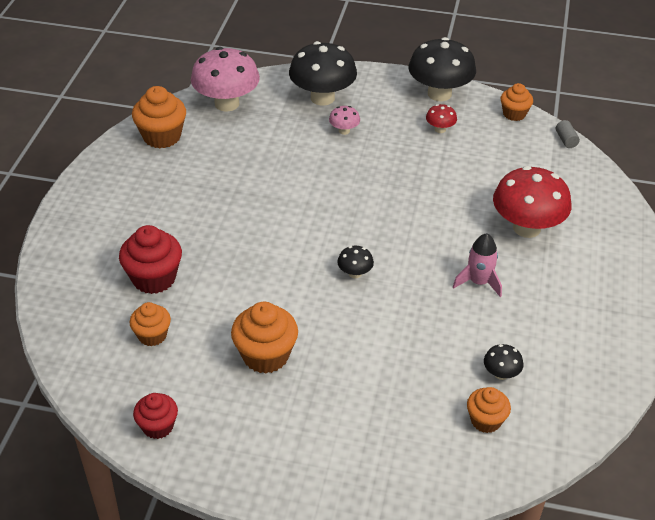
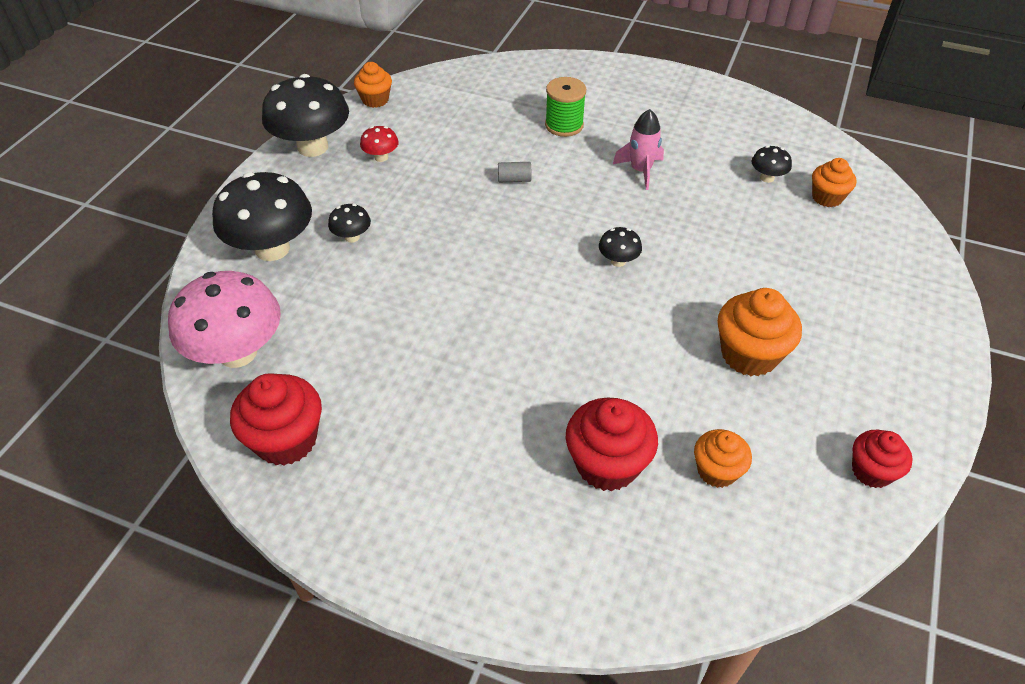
camera: 80 degrees left, 5 degrees up
(162, 136) = (286, 440): orange cupcake -> red cupcake
(344, 131) = (352, 237): pink mushroom -> black mushroom
(526, 228) = (564, 125): red mushroom -> green spool
(566, 140) = (433, 75): grey cylinder -> grey cylinder (514, 179)

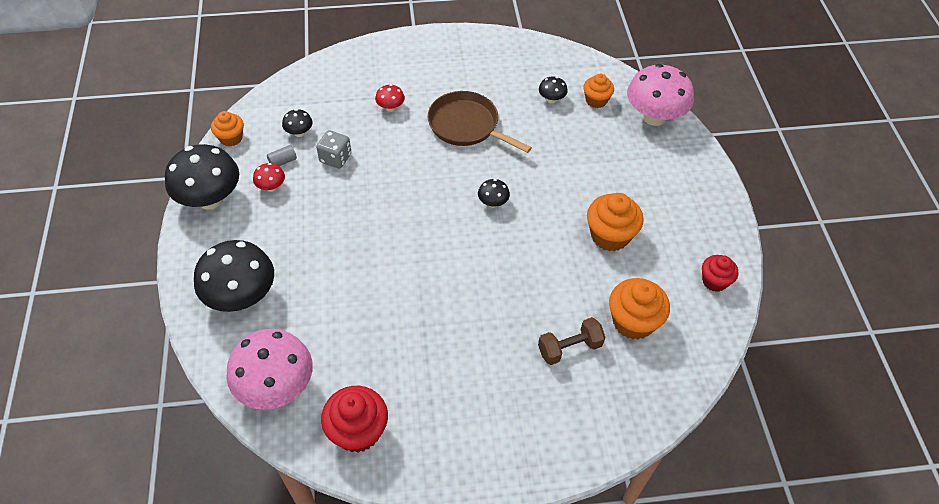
camera: 30 degrees left, 5 degrees up
(352, 237) = (296, 262): black mushroom -> black mushroom (299, 133)
(468, 153) = (335, 158): none -> grey dice
(514, 179) = (383, 167): grey cylinder -> grey cylinder (283, 161)
(564, 125) = (390, 107): green spool -> red mushroom
(607, 464) = (569, 348): red cupcake -> brown dumbbell
(640, 170) = (466, 125): pink rocket -> brown pan
(716, 471) = (633, 321): orange cupcake -> orange cupcake, size x1.60
(898, 241) = (654, 117): none -> pink mushroom

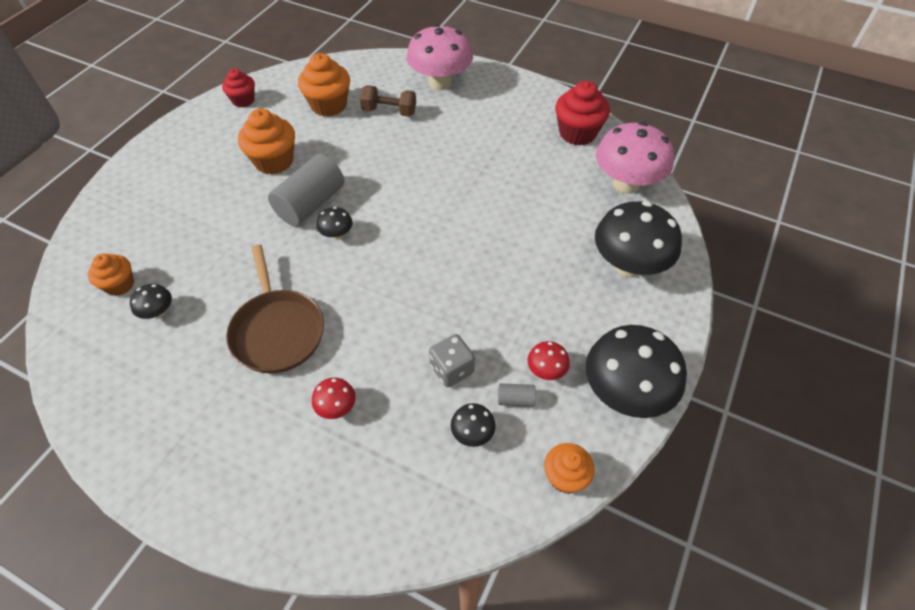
camera: 145 degrees left, 0 degrees up
(538, 215) = (310, 204): none -> grey cylinder
(654, 117) = (96, 236): pink mushroom -> pink mushroom (440, 83)

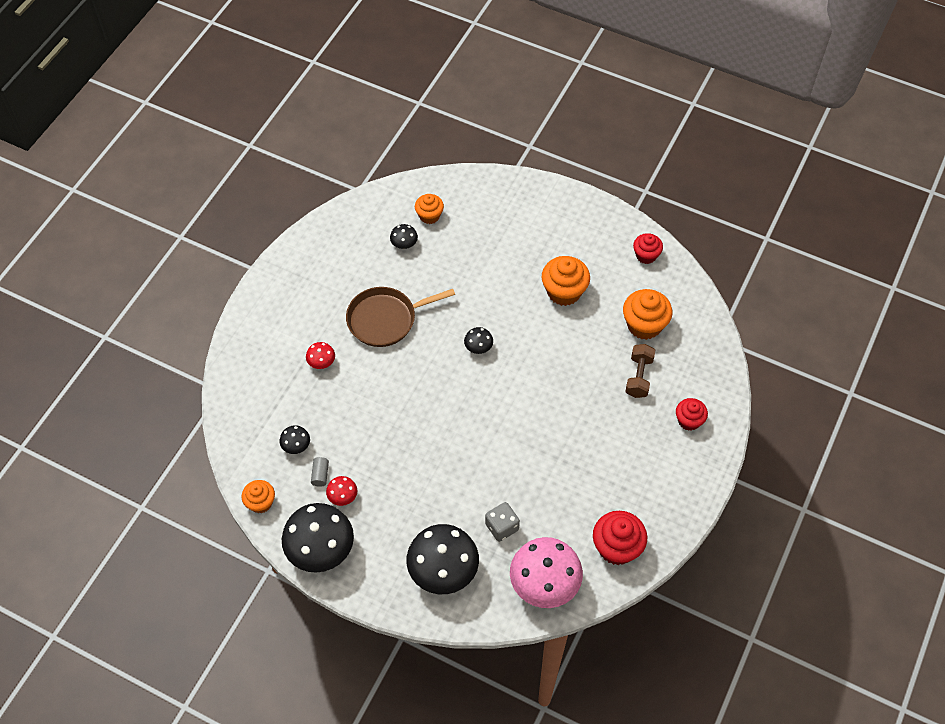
camera: 90 degrees right, 5 degrees up
(310, 204) = (513, 325): grey cylinder -> none
(440, 83) = (689, 421): pink mushroom -> red cupcake
(452, 369) = (347, 433): grey dice -> grey dice (502, 527)

